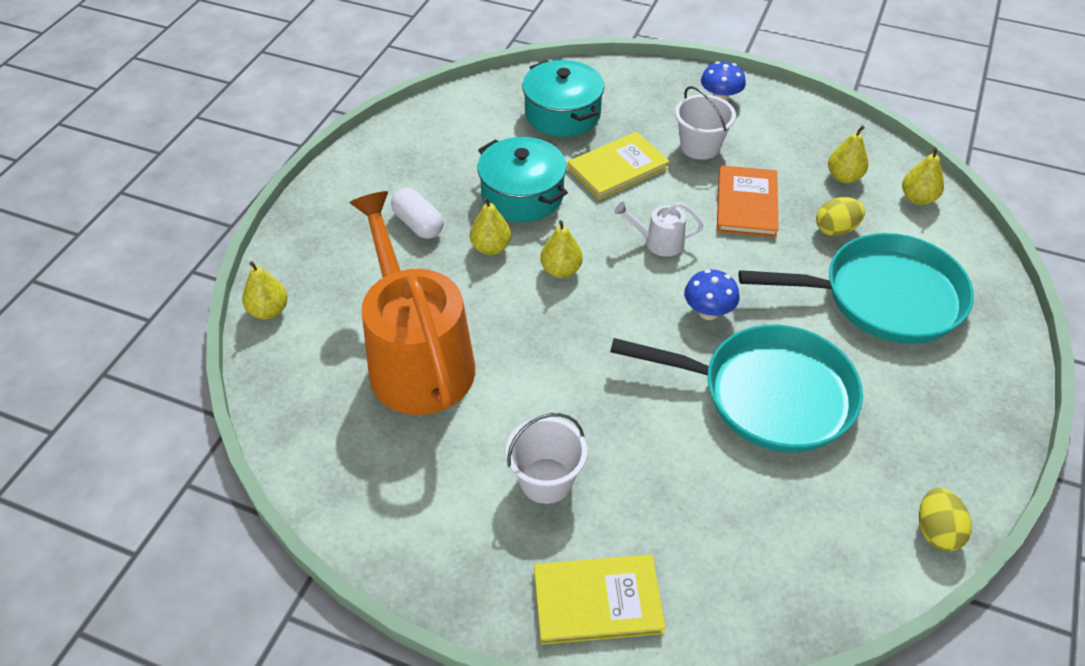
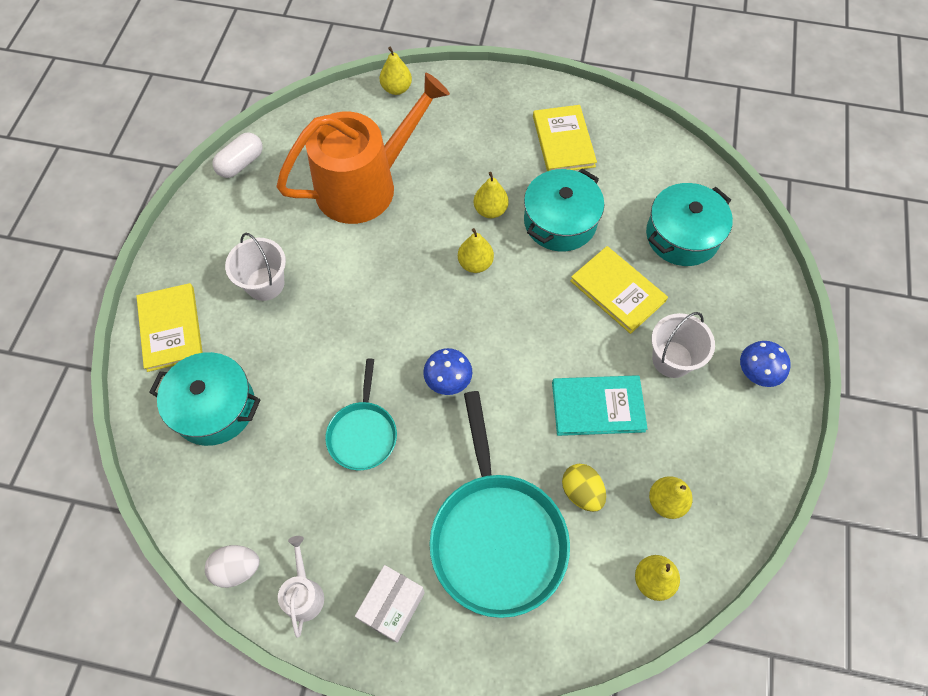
camera: 80 degrees right, 15 degrees up
(414, 175) = (563, 141): none -> yellow book
(418, 224) = (505, 156): white capsule -> white capsule (241, 163)
(659, 242) = (526, 335): white watering can -> white watering can (304, 594)
(725, 549) = (214, 407): none -> turquoise pot
(746, 204) = (598, 407): orange book -> turquoise book
(768, 394) = (363, 433): turquoise pan -> turquoise pan, size x0.55
(936, 531) = (237, 569): yellow egg -> white egg
(963, 388) = (392, 606): none -> white box

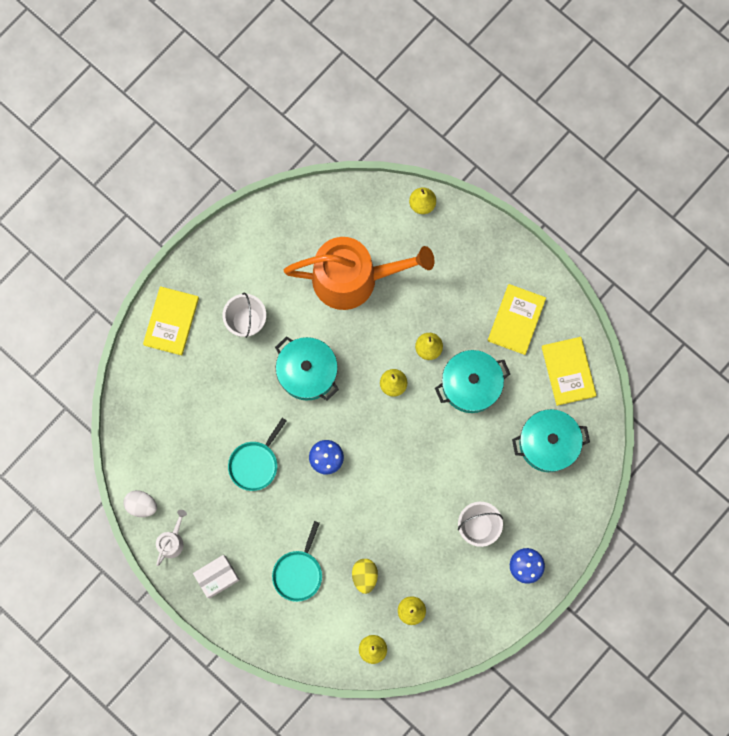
camera: 30 degrees right, 15 degrees up
(214, 407) = (174, 394): turquoise pot -> turquoise pot (307, 372)
(241, 163) = (276, 211): white capsule -> none
(496, 537) = (298, 572): turquoise pan -> turquoise pan, size x0.55
(598, 407) = (409, 529): turquoise book -> none
(617, 291) = (475, 459): yellow book -> yellow book (568, 371)

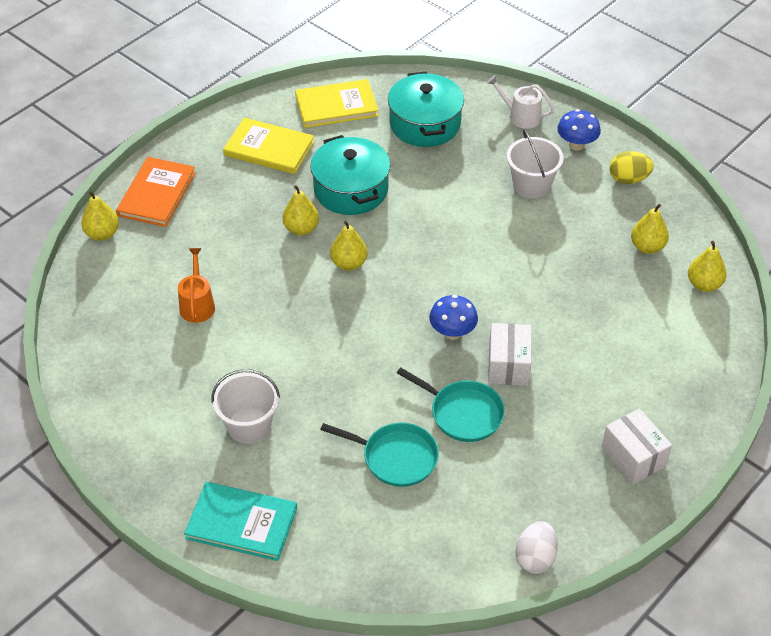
camera: 90 degrees left, 30 degrees down
(171, 321) = (241, 523): yellow book -> turquoise book
(172, 541) = (587, 515): white watering can -> white watering can (521, 116)
(296, 497) = (508, 365): none -> white box
(298, 572) = (614, 362): turquoise pan -> turquoise pan (396, 457)
(307, 372) = (329, 354): turquoise pot -> none
(353, 278) = (197, 305): orange watering can -> orange watering can, size x0.40
(364, 576) = (609, 292): yellow egg -> yellow egg (628, 179)
(464, 239) = (157, 194): none -> orange book

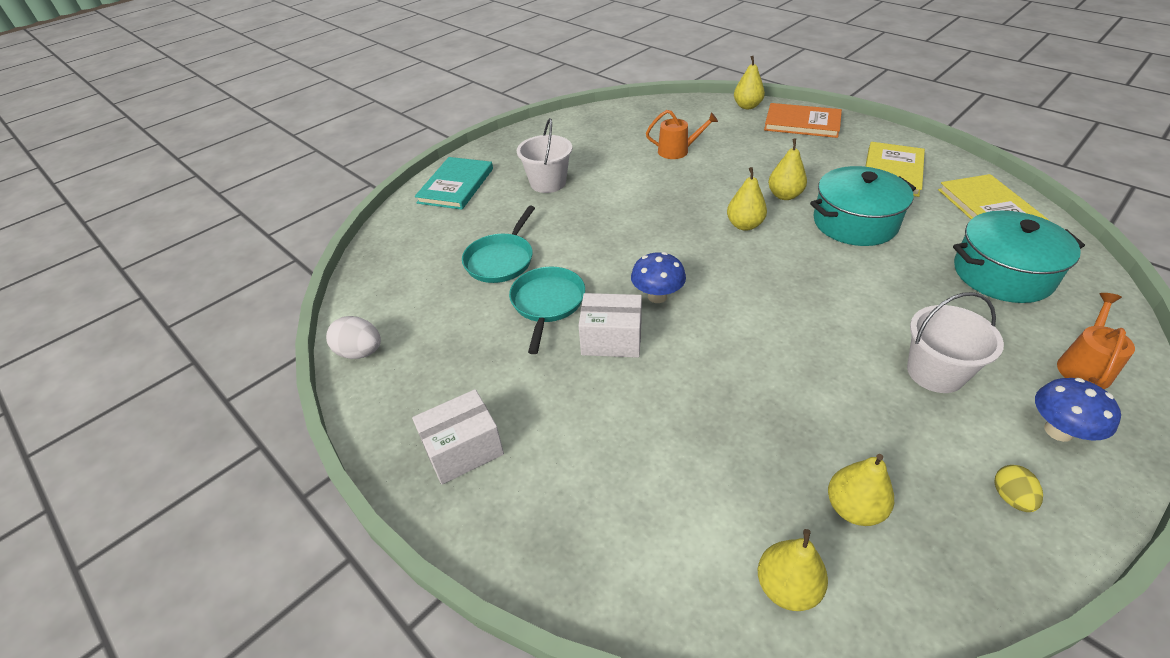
camera: 95 degrees right, 5 degrees down
(463, 413) = (547, 303): turquoise pan -> turquoise pan turned 150 degrees clockwise
(521, 116) = (1084, 366): white watering can -> orange watering can
(628, 179) = (1010, 497): yellow egg -> yellow egg, size x0.67

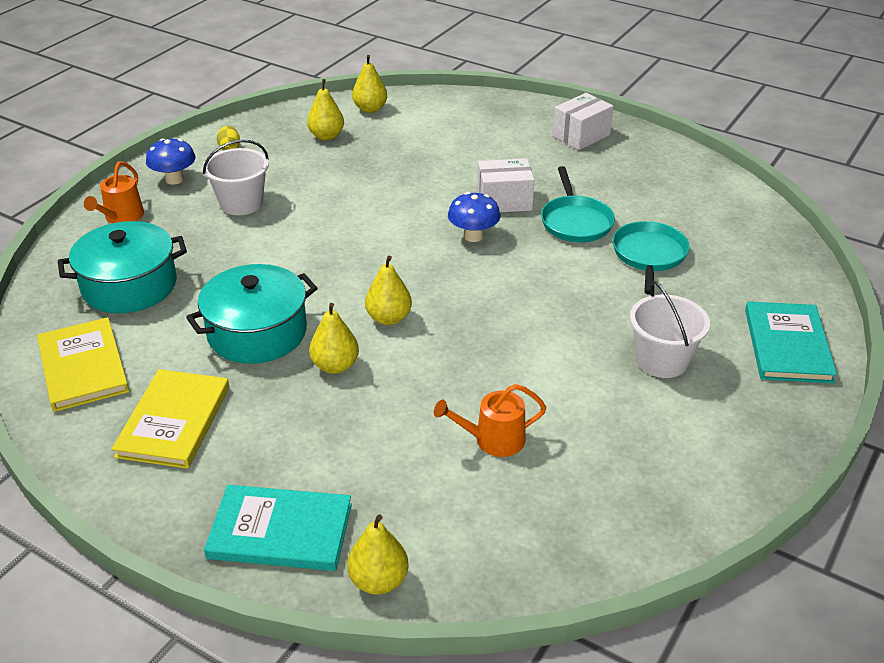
camera: 165 degrees right, 5 degrees down
(360, 352) = (711, 175): white egg -> none
(802, 123) = (280, 531): orange book -> turquoise book

